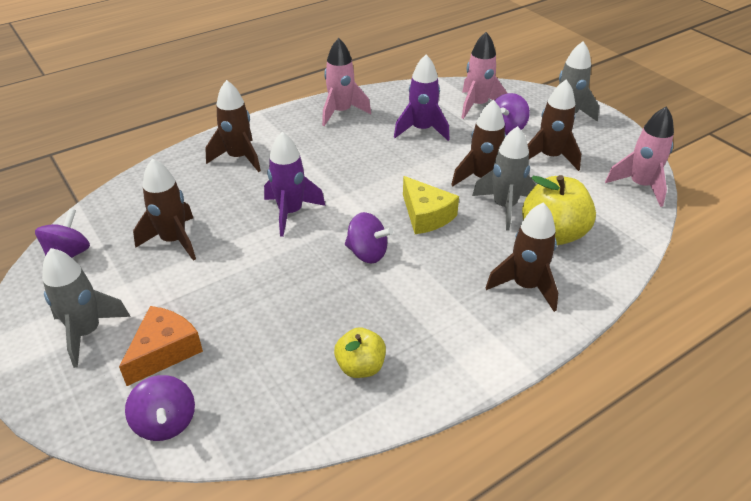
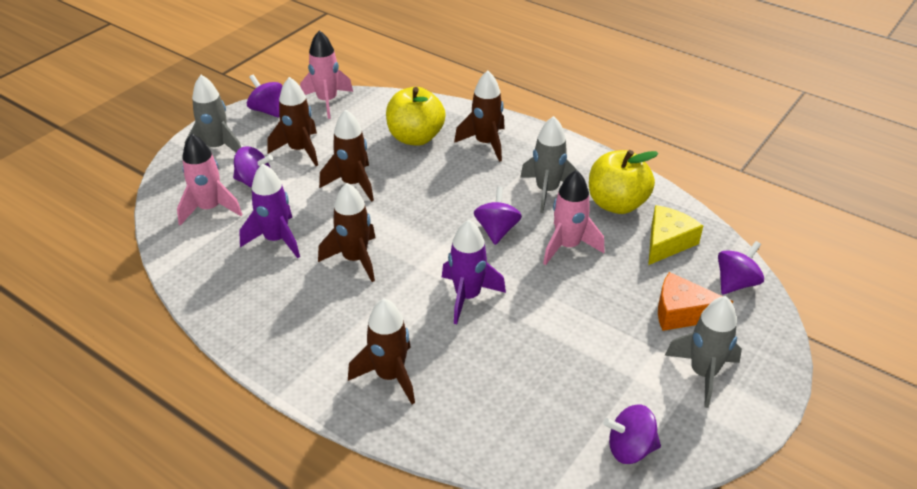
camera: 110 degrees left, 0 degrees up
(174, 241) = (557, 369): brown rocket -> brown rocket (355, 259)
(341, 112) = (255, 316): pink rocket -> pink rocket (567, 246)
(360, 367) = (616, 204): yellow apple -> yellow apple, size x1.66
(426, 215) = (426, 207): yellow cheese -> yellow cheese (667, 242)
(504, 207) = (391, 166): grey rocket -> grey rocket (547, 191)
(627, 148) = (267, 110): none -> purple spinning top

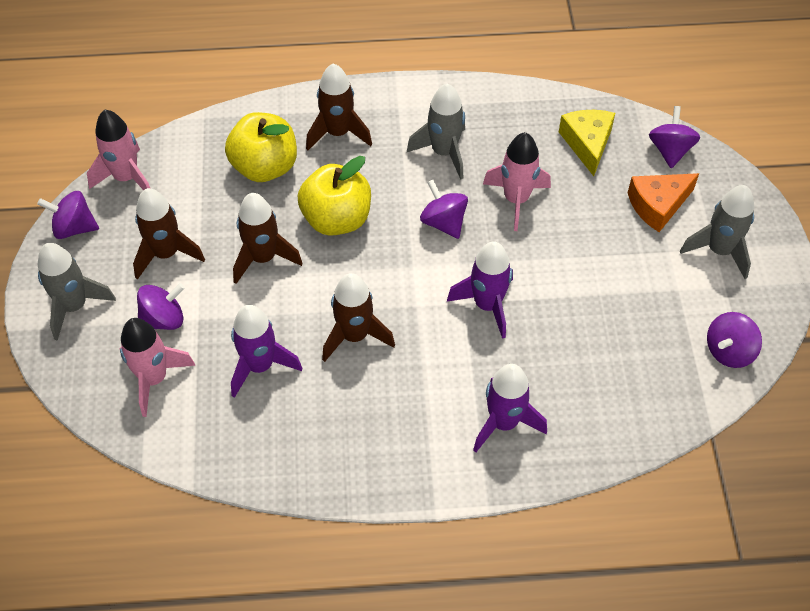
camera: 40 degrees left, 15 degrees up
(390, 376) = (504, 423): brown rocket -> purple rocket
(616, 204) = (513, 129): yellow apple -> yellow apple (336, 219)

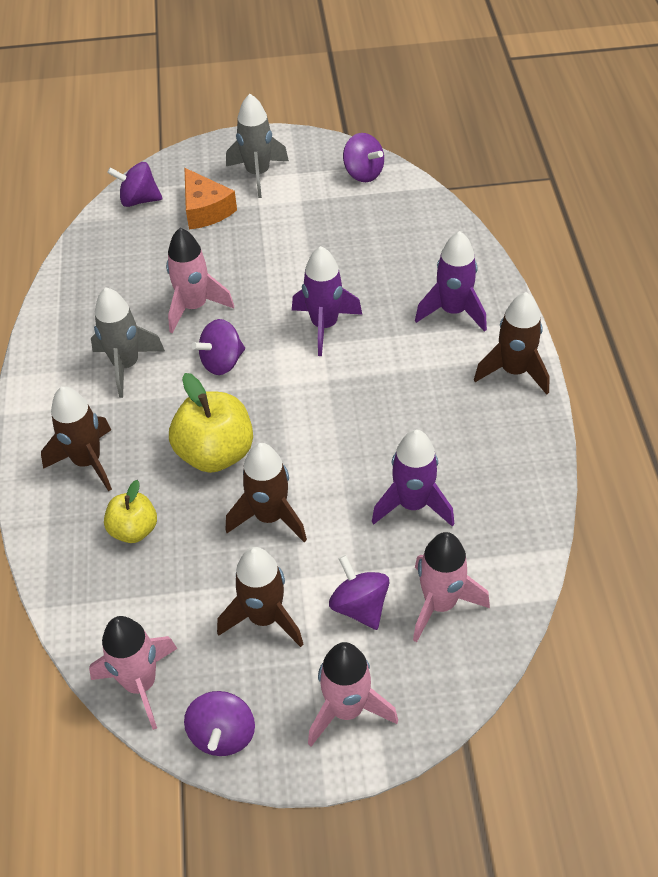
camera: 90 degrees left, 5 degrees down
(74, 306) = (346, 709): grey rocket -> pink rocket
(265, 167) = (134, 530): yellow apple -> yellow apple, size x0.60
(354, 336) = (368, 426): brown rocket -> brown rocket (514, 371)
(587, 143) = (125, 256): yellow cheese -> none

